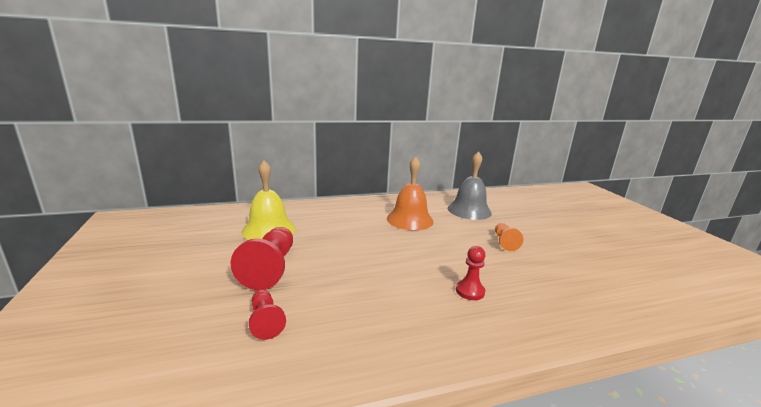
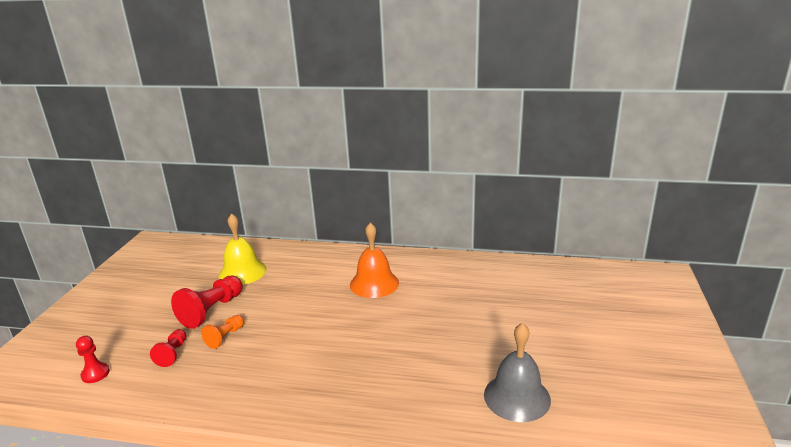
camera: 30 degrees right, 5 degrees up
(469, 210) = (452, 283): grey bell -> grey bell (517, 397)
(470, 291) = (338, 371): red pawn -> red pawn (95, 374)
(504, 242) = (437, 330): orange pawn -> orange pawn (225, 337)

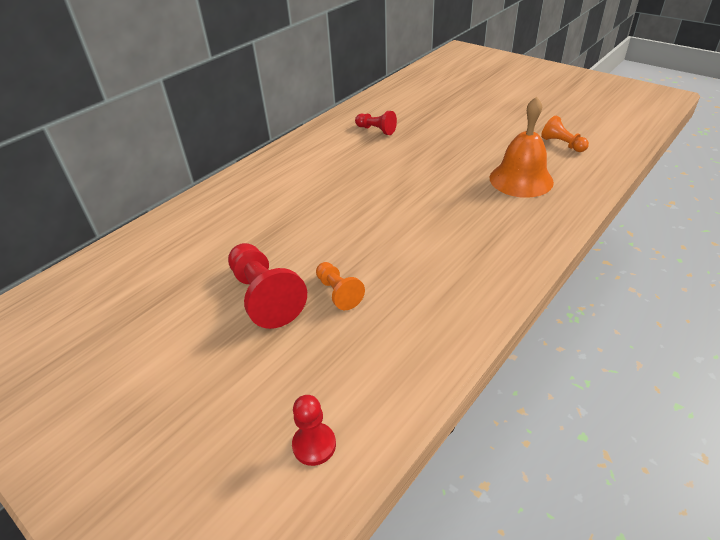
camera: 60 degrees left, 15 degrees up
(172, 353) = (333, 348): red pawn -> red pawn (376, 130)
(242, 272) = (198, 254): yellow bell -> none
(374, 283) = (336, 167): orange bell -> orange bell (521, 179)
(517, 397) = (562, 144): grey bell -> orange pawn

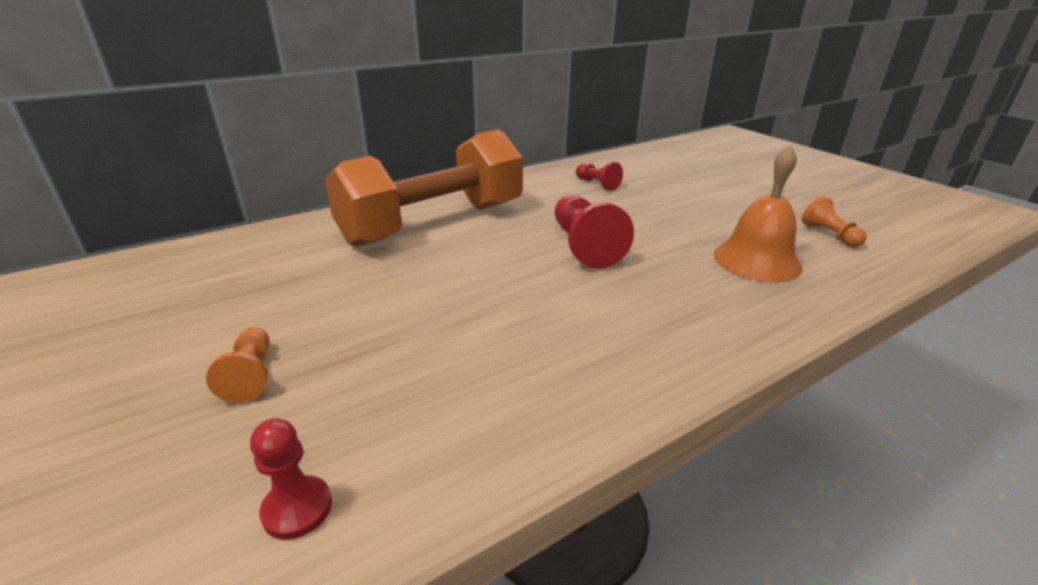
camera: 15 degrees right, 10 degrees down
(265, 201) = (434, 223): none -> orange dumbbell
(265, 296) = (366, 313): red pawn -> red pawn (584, 246)
(338, 292) = (454, 330): orange pawn -> orange pawn (251, 375)

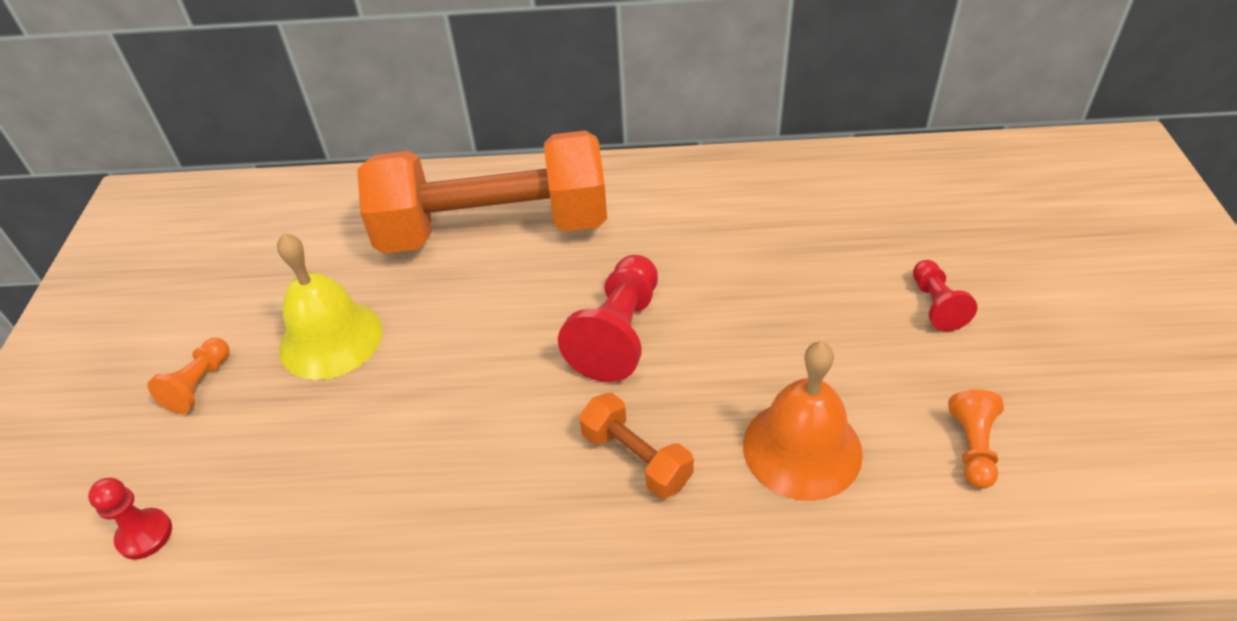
camera: 35 degrees right, 15 degrees up
(362, 308) = (330, 339): none -> yellow bell
(597, 184) = (756, 217): red pawn -> red pawn (936, 305)
(675, 295) = (636, 458): none -> orange dumbbell

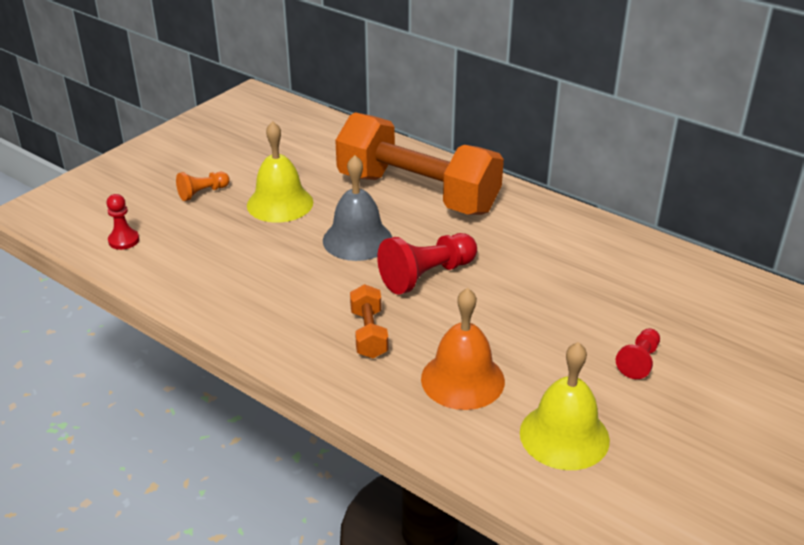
camera: 35 degrees right, 10 degrees down
(486, 333) = (357, 239): none -> grey bell
(972, 447) = (564, 436): orange pawn -> yellow bell

